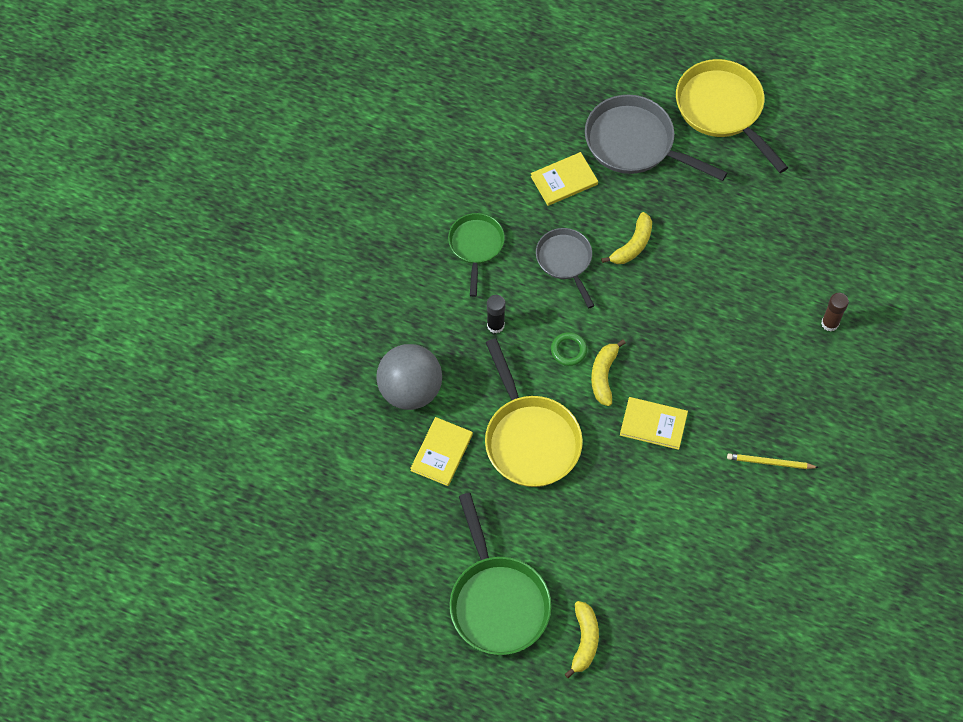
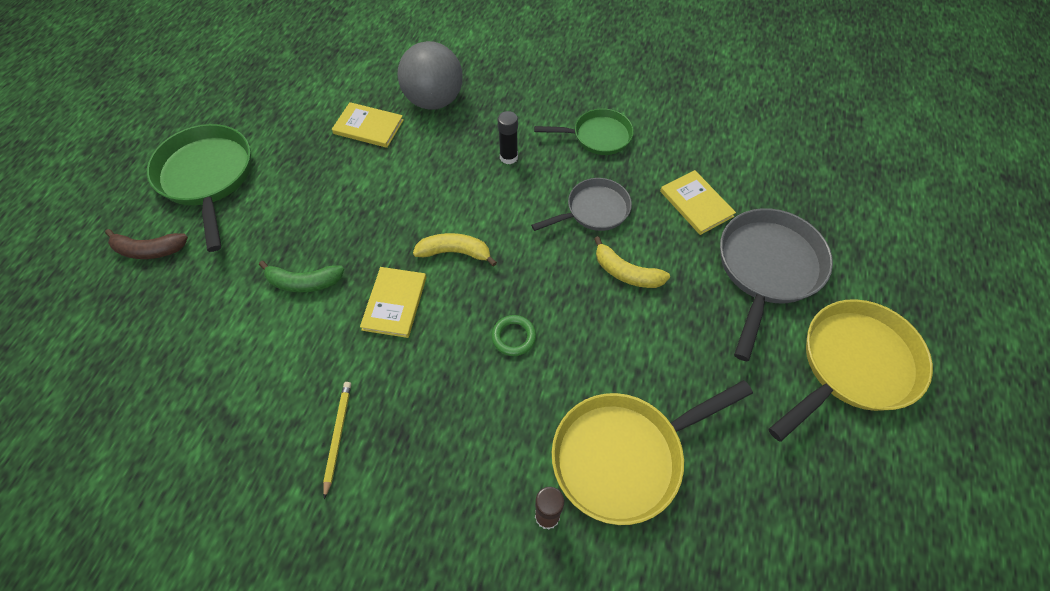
camera: 85 degrees right, 5 degrees down
(497, 602) = (207, 177): green pan -> green pan turned 90 degrees clockwise
(530, 439) = (380, 192): yellow pan -> yellow pan (624, 456)
(568, 350) = (484, 219): green ring -> green ring (513, 337)
(584, 640) = (149, 250): yellow banana -> brown banana
(628, 499) = (304, 282): none -> green banana

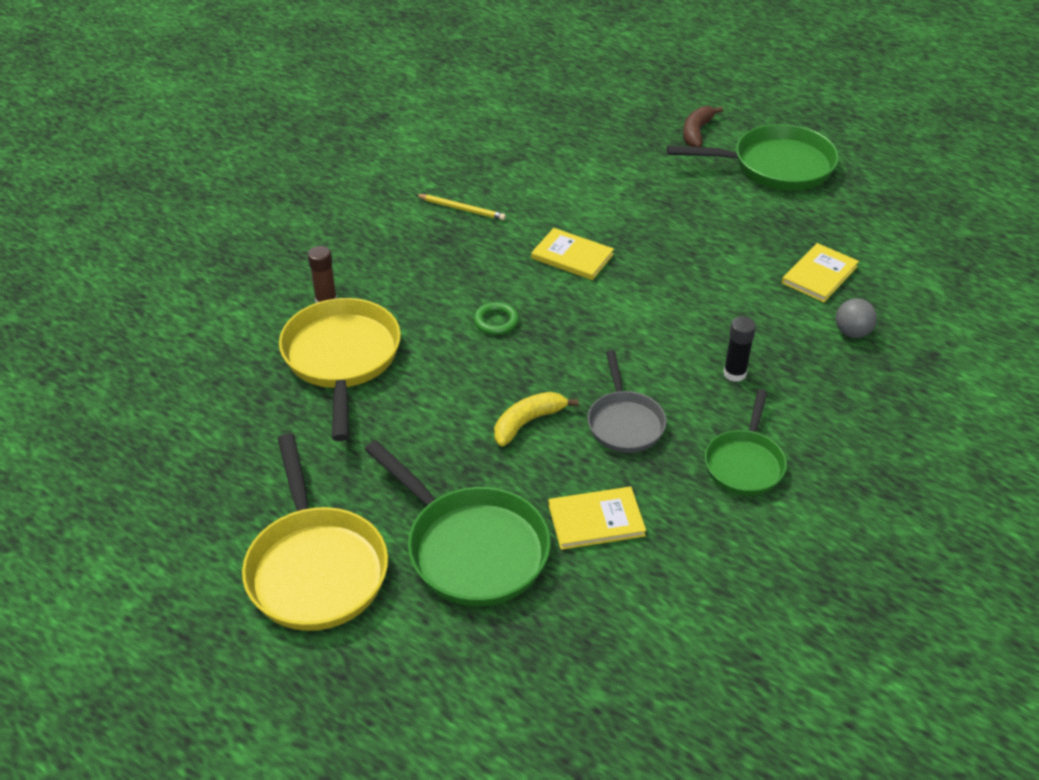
camera: 110 degrees right, 15 degrees down
(304, 282) = (621, 209): green banana -> none
(434, 100) = (852, 332): grey ball -> grey ball, size x0.49
(455, 252) = (613, 304): yellow banana -> none
(767, 269) = (471, 548): grey pan -> green pan

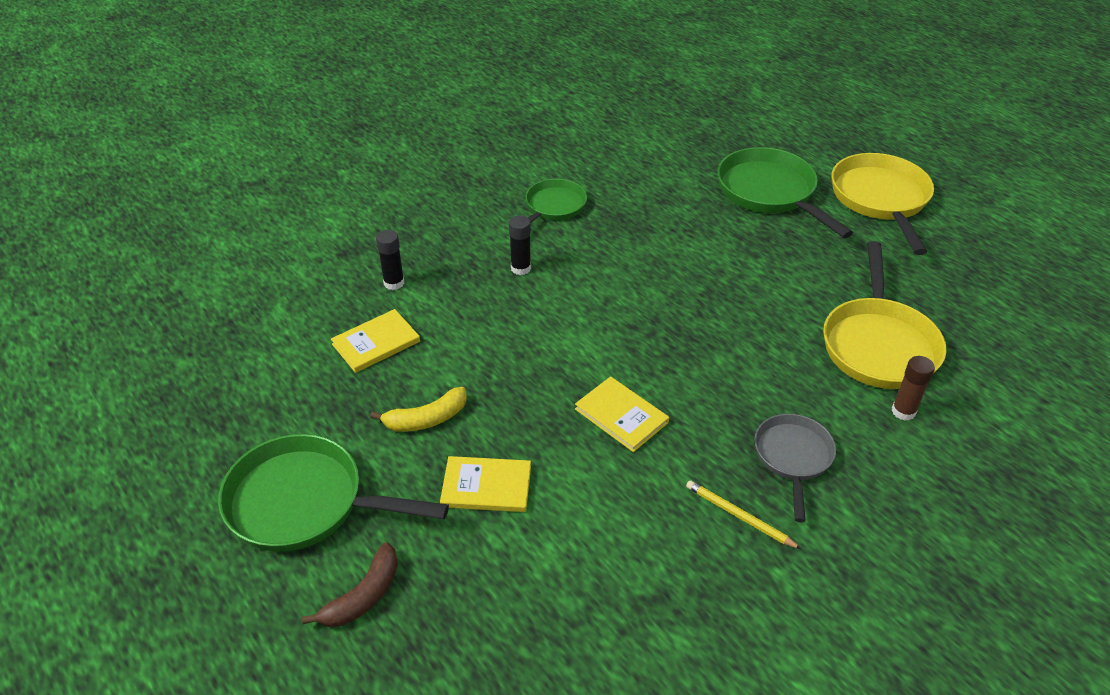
camera: 165 degrees left, 0 degrees up
(496, 321) = (722, 355): green ring -> none
(527, 422) = (712, 262): yellow banana -> yellow banana (426, 419)
(596, 520) = (677, 193): yellow book -> yellow book (486, 486)
(624, 423) = (632, 248): grey pan -> grey pan (793, 457)
(852, 332) = (394, 283): grey ball -> black glue stick

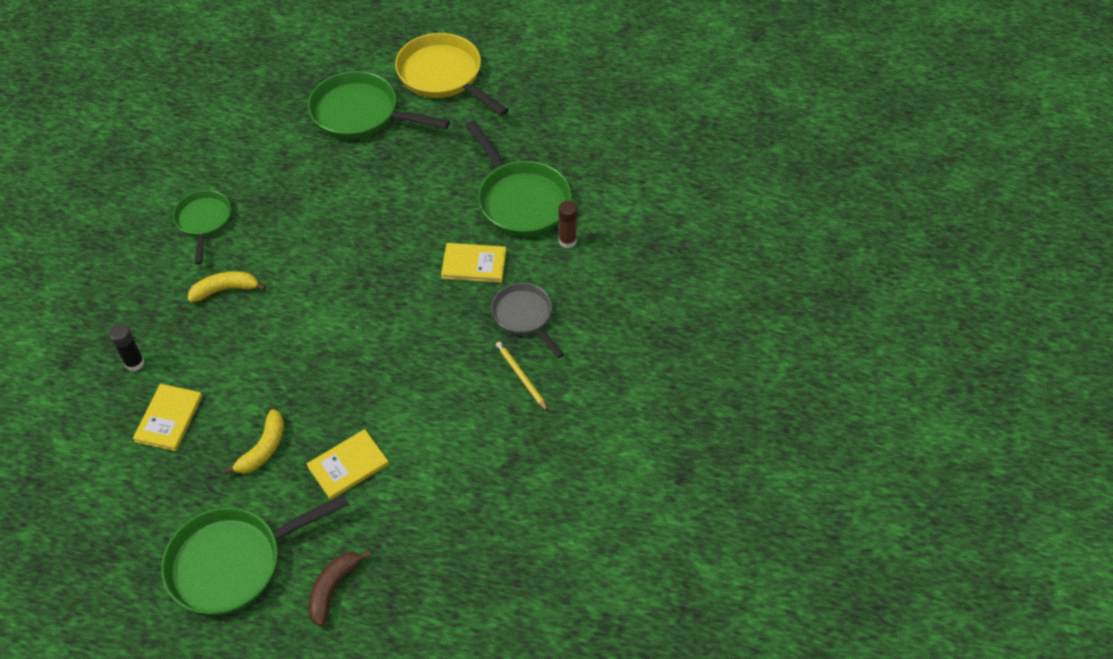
camera: 40 degrees left, 10 degrees up
(363, 596) = (333, 588): brown banana -> brown banana turned 150 degrees counterclockwise
(521, 268) = (225, 290): black glue stick -> yellow banana
(621, 416) = (395, 358): yellow book -> yellow book (474, 264)
(739, 516) = (521, 377): yellow pencil -> yellow pencil turned 60 degrees clockwise
(878, 344) = (521, 200): yellow pan -> green pan

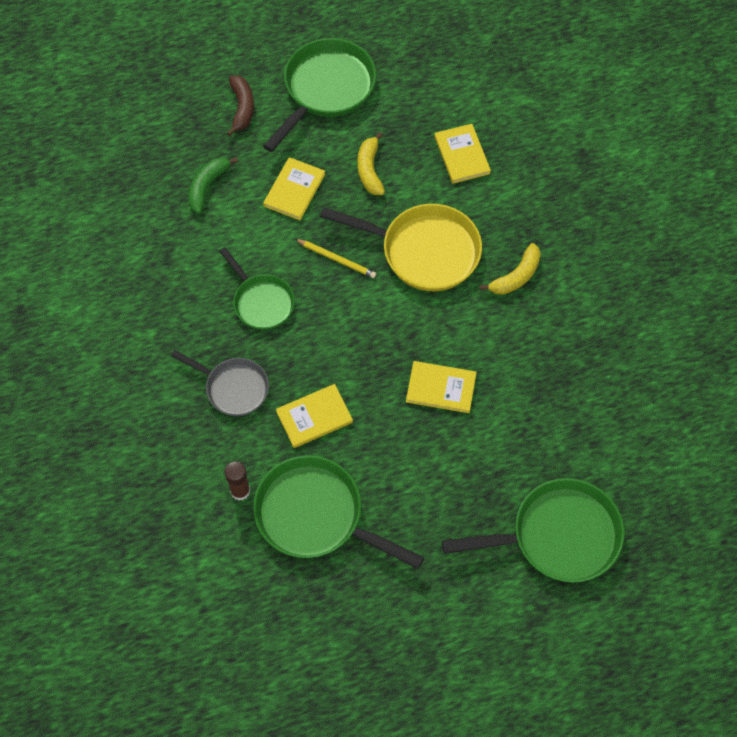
camera: 150 degrees right, 10 degrees up
(135, 363) = (530, 181): black glue stick -> none
(204, 221) = (597, 329): green pan -> green pan (261, 302)
(360, 238) = (441, 388): none -> yellow book
(428, 514) = (207, 187): none -> green banana
(443, 76) = (511, 642): yellow pan -> yellow pan (424, 251)
(521, 377) = (202, 329): yellow pencil -> yellow pencil (336, 259)

